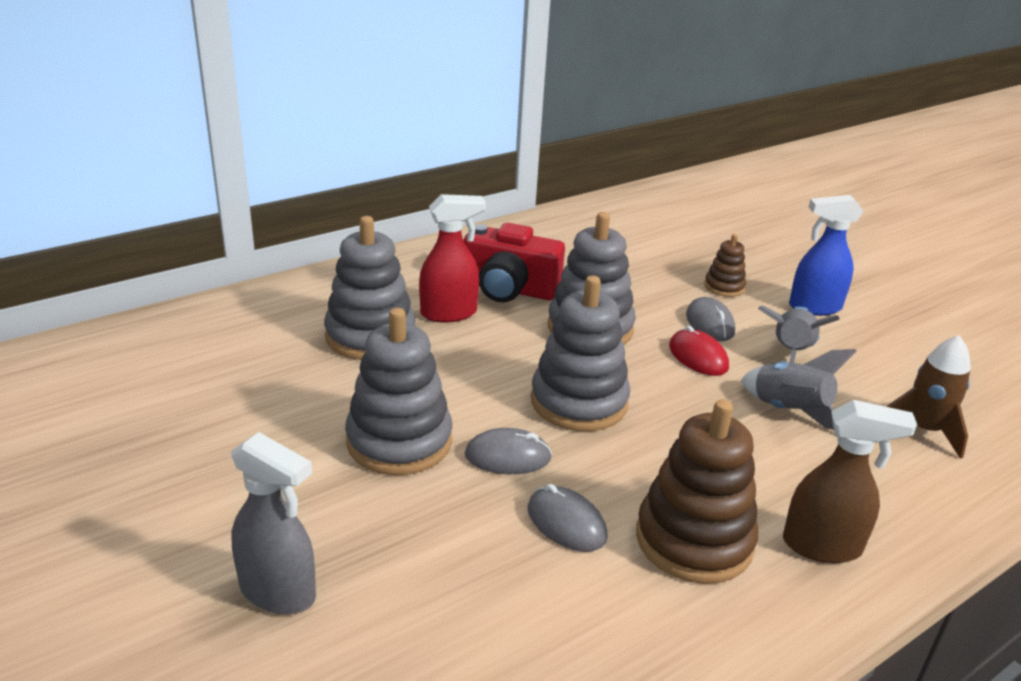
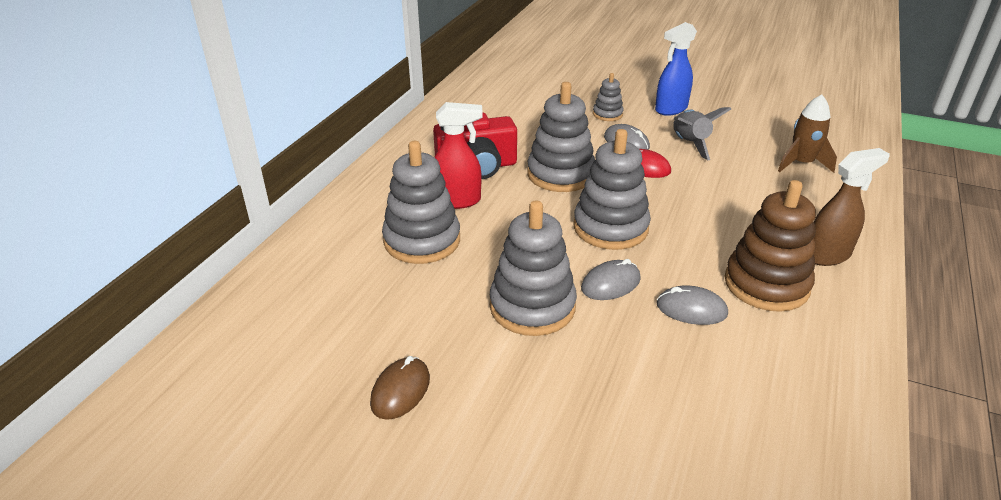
camera: 30 degrees left, 5 degrees up
(191, 457) = (400, 391): none -> brown mouse
(278, 592) = (578, 448): grey spray bottle -> none
(449, 313) = (457, 201): red spray bottle -> red spray bottle turned 45 degrees clockwise
(724, 287) = (607, 114): brown stacking toy -> grey stacking toy
(789, 411) = (728, 181): grey rocket -> none

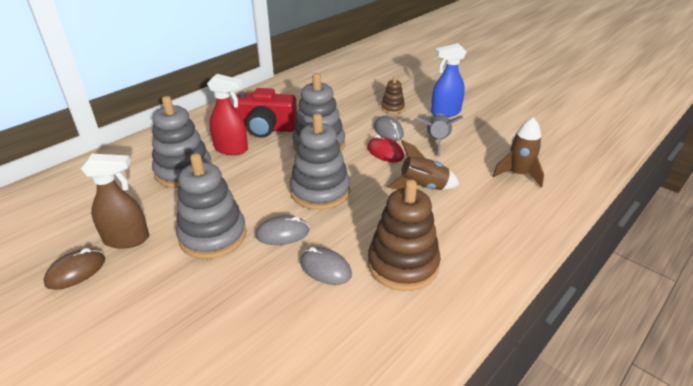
camera: 20 degrees right, 0 degrees up
(607, 114) = (392, 108): grey stacking toy -> brown stacking toy
(717, 198) = (423, 187): none -> brown rocket
(827, 255) = (476, 253): brown spray bottle -> brown spray bottle (127, 239)

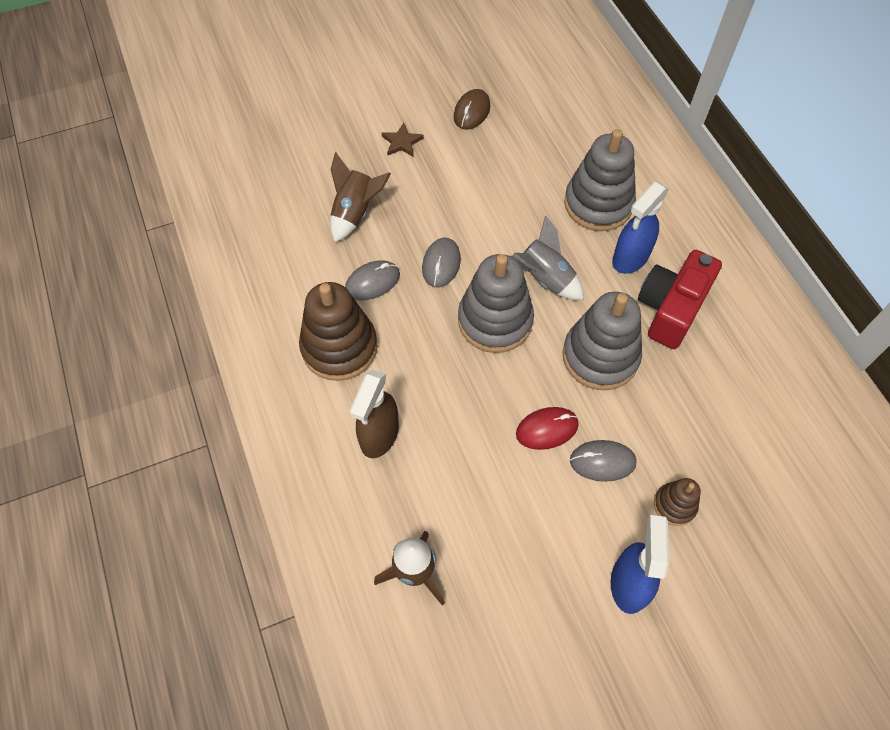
camera: 115 degrees right, 25 degrees up
(76, 271) = (471, 111): brown mouse -> brown mouse turned 45 degrees clockwise
(127, 239) = (498, 146): brown spray bottle -> brown spray bottle (379, 435)
(132, 312) = (402, 142): none -> brown star
(213, 236) = (468, 208): grey stacking toy -> none
(231, 149) = (630, 258): red spray bottle -> blue spray bottle
(423, 187) = (448, 434): brown rocket -> brown rocket (355, 213)
(437, 141) = (545, 515): grey rocket -> grey rocket (545, 279)

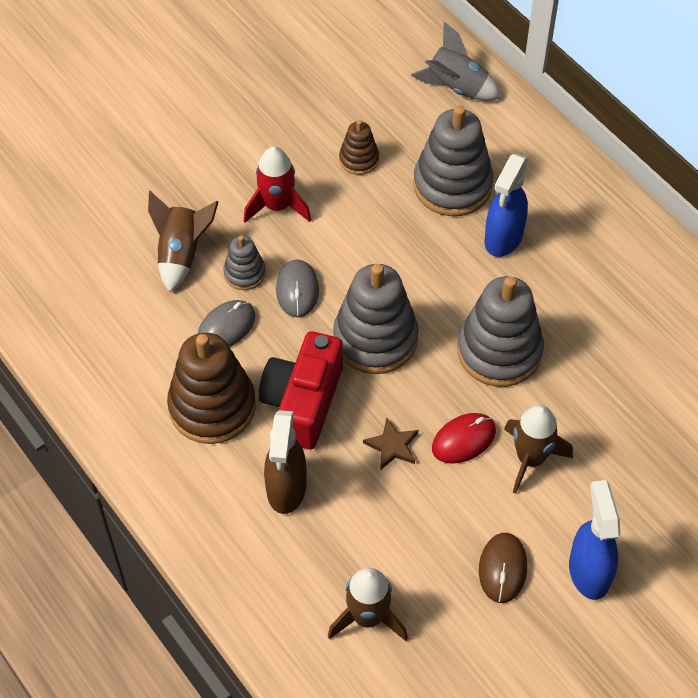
camera: 15 degrees left, 5 degrees down
(402, 142) = (209, 161): brown star -> brown star (392, 446)
(402, 240) = (244, 273): none -> grey stacking toy
(446, 190) = (277, 206): none -> red rocket
(471, 111) = (279, 108): brown mouse -> brown mouse (502, 569)
(545, 279) = (417, 281): grey rocket -> grey rocket (456, 87)
(602, 461) = (530, 459): grey mouse -> brown rocket
(671, 309) = (561, 283): red camera -> red camera (303, 402)
(674, 505) = (615, 484): brown stacking toy -> brown stacking toy (359, 159)

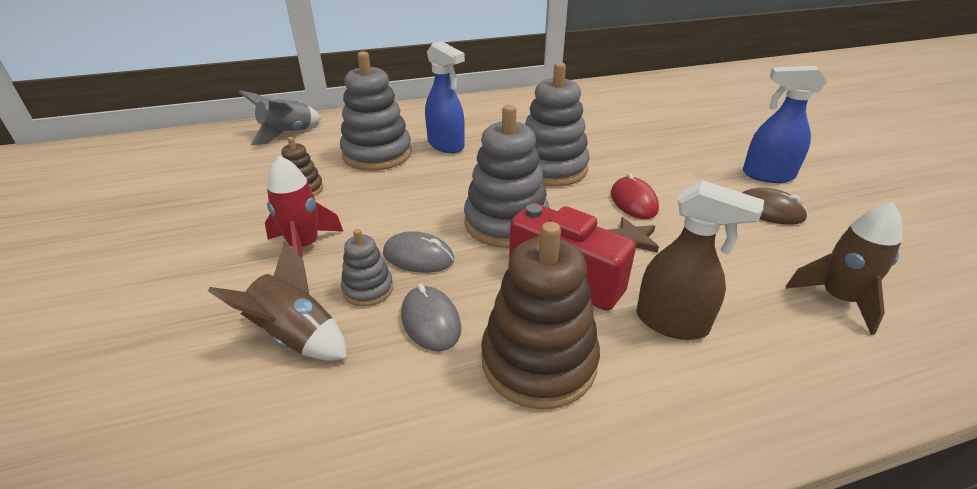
camera: 70 degrees left, 20 degrees down
(530, 459) = (659, 177): brown rocket -> none

